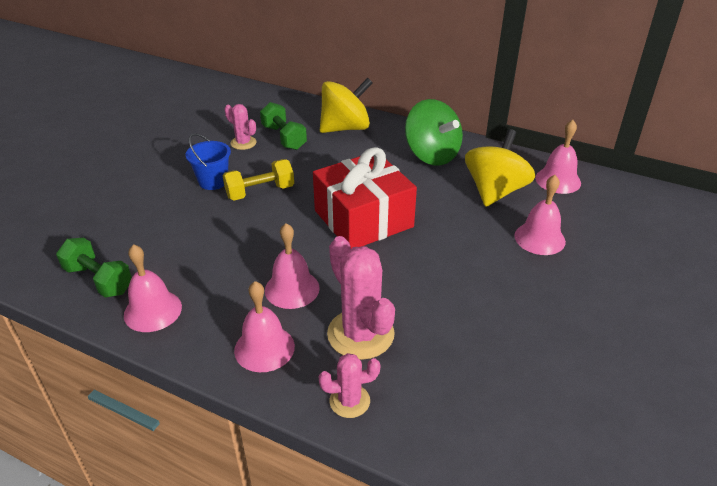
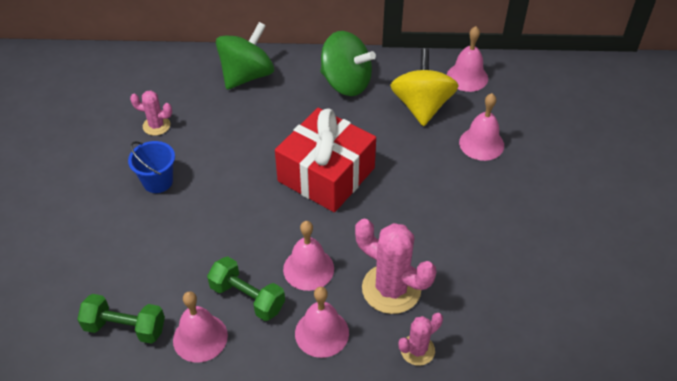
camera: 25 degrees left, 10 degrees up
(260, 192) = (212, 178): yellow dumbbell -> none
(284, 138) = (193, 106): green dumbbell -> green dumbbell (247, 297)
(345, 128) = (247, 76): yellow spinning top -> green spinning top

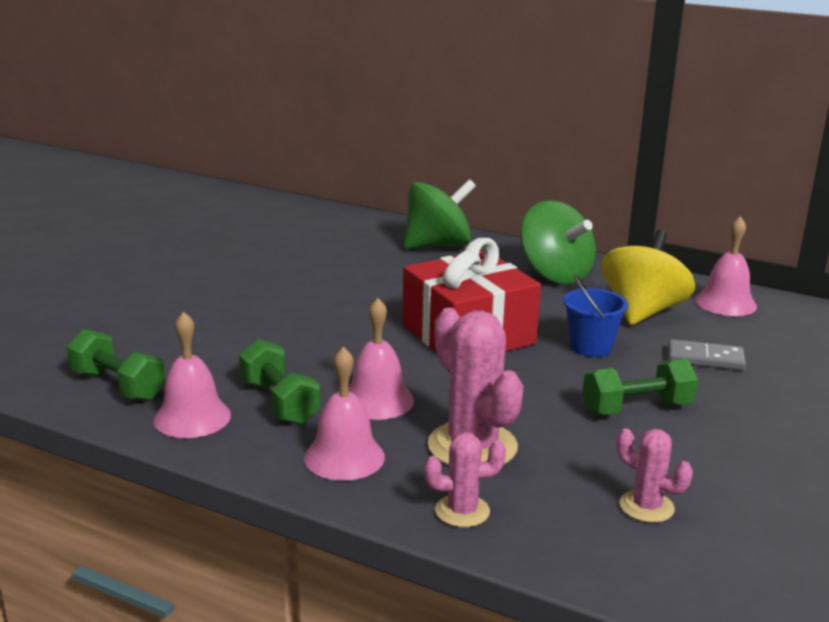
camera: 25 degrees right, 25 degrees down
(156, 126) = (302, 257): pink cactus -> pink cactus (646, 507)
(158, 181) = (264, 294): blue bucket -> blue bucket (590, 347)
(466, 211) = (637, 408): none -> green dumbbell
(481, 143) = (705, 359): pink bell -> grey domino

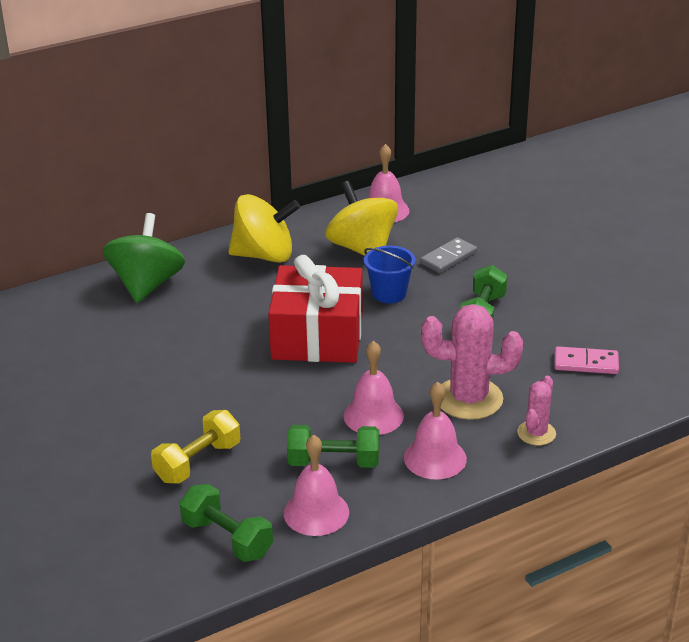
camera: 55 degrees left, 10 degrees up
(118, 386) = (227, 538): green dumbbell -> green dumbbell turned 60 degrees clockwise
(216, 340) = (198, 462): none -> yellow dumbbell
(555, 274) = (264, 255): green spinning top -> yellow spinning top
(646, 507) = (586, 363): pink cactus -> pink domino

